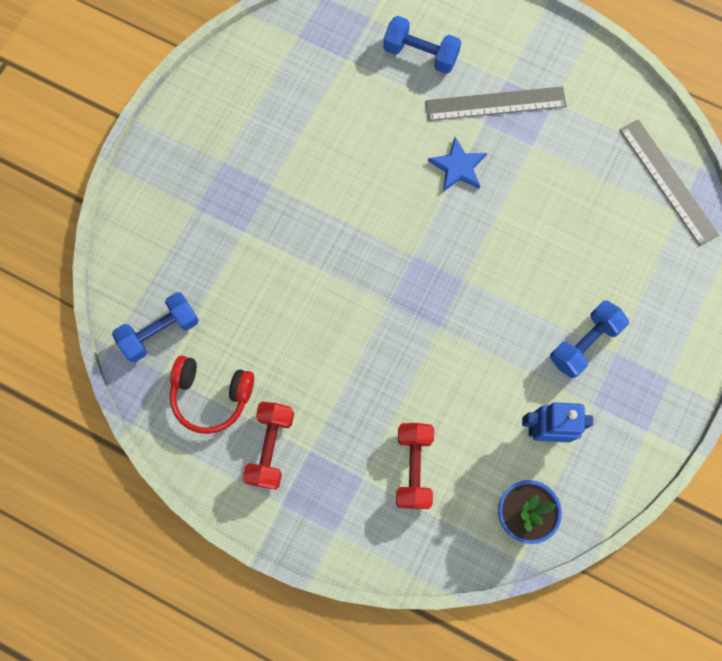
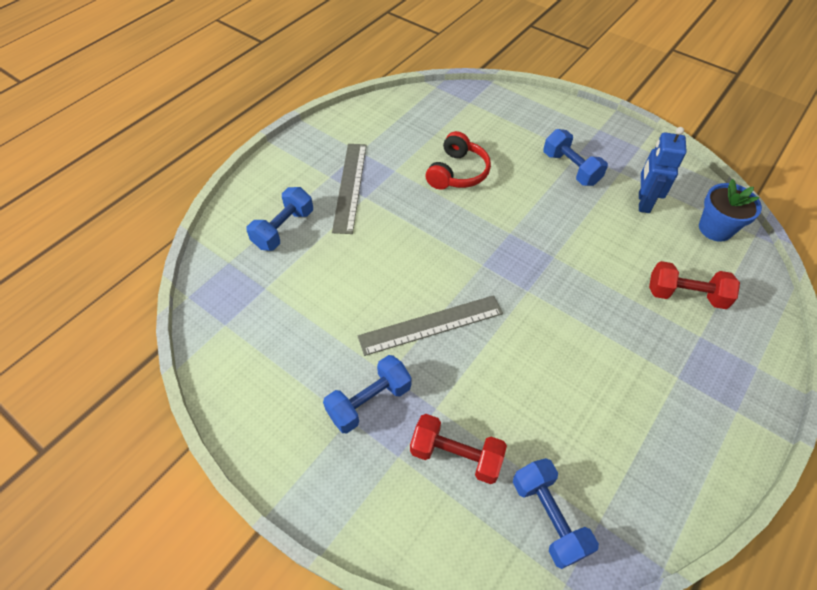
camera: 80 degrees left, 20 degrees down
(211, 396) = (625, 467): red headphones -> red headphones (457, 172)
(241, 175) = (369, 401): none -> blue dumbbell
(271, 447) = (678, 413): red dumbbell -> red dumbbell (456, 455)
(458, 167) = (403, 220): blue star -> none
(668, 181) = (443, 103): grey ruler -> grey ruler (431, 324)

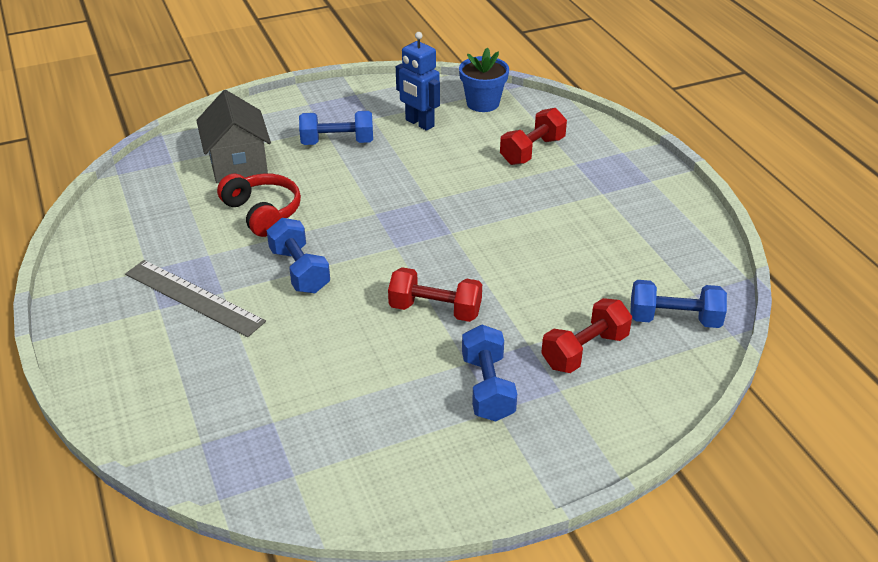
camera: 60 degrees left, 15 degrees down
(284, 229) = (200, 375): blue dumbbell -> blue dumbbell (300, 270)
(431, 324) = (435, 310): grey ruler -> red dumbbell
(496, 132) = (238, 164): none -> grey house

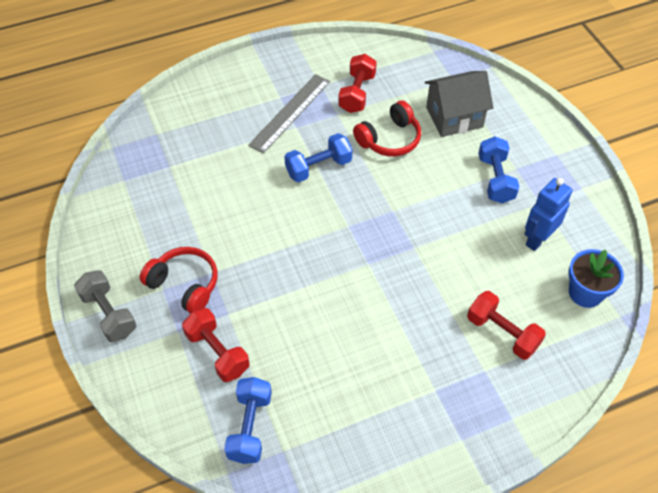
camera: 90 degrees right, 15 degrees up
(435, 310) = (270, 252): red dumbbell -> red dumbbell (357, 93)
(488, 388) = (184, 285): blue dumbbell -> red headphones
(541, 464) = (109, 314): none -> grey dumbbell

